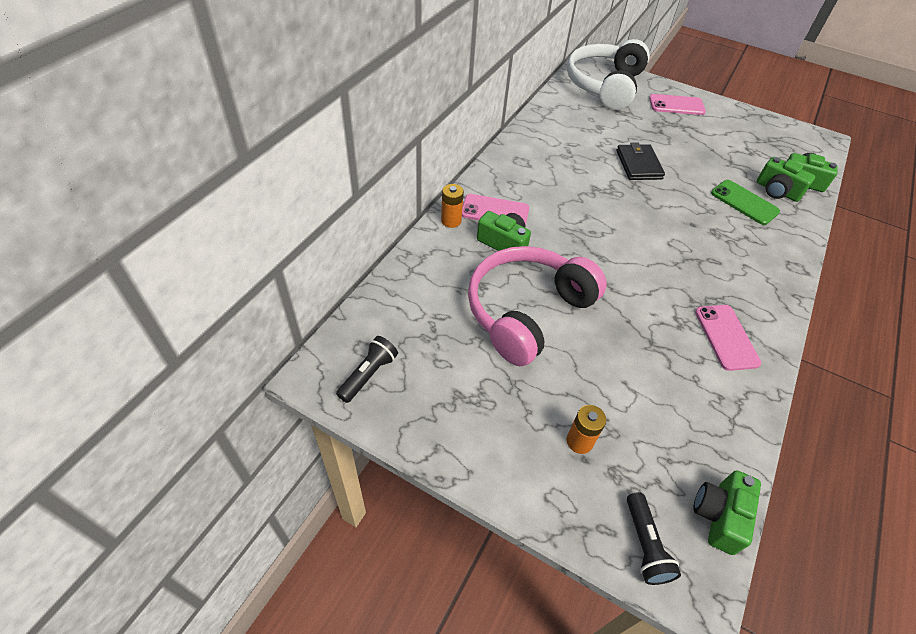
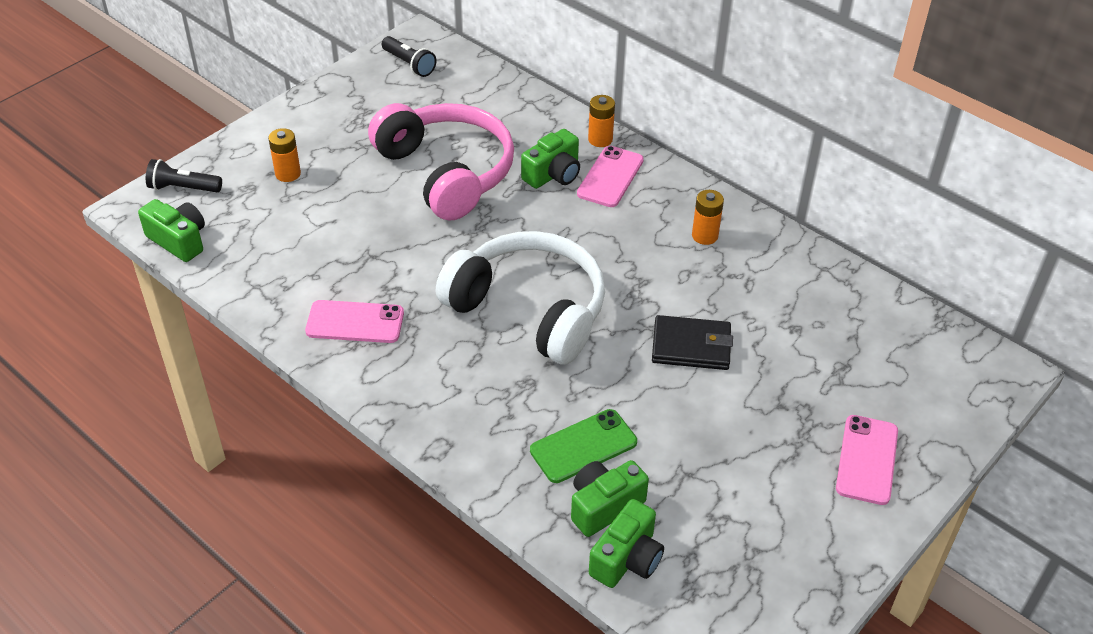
camera: 105 degrees right, 5 degrees down
(537, 163) = (704, 236): none -> orange battery
(604, 85) = (928, 372): white headphones -> white headphones (529, 309)

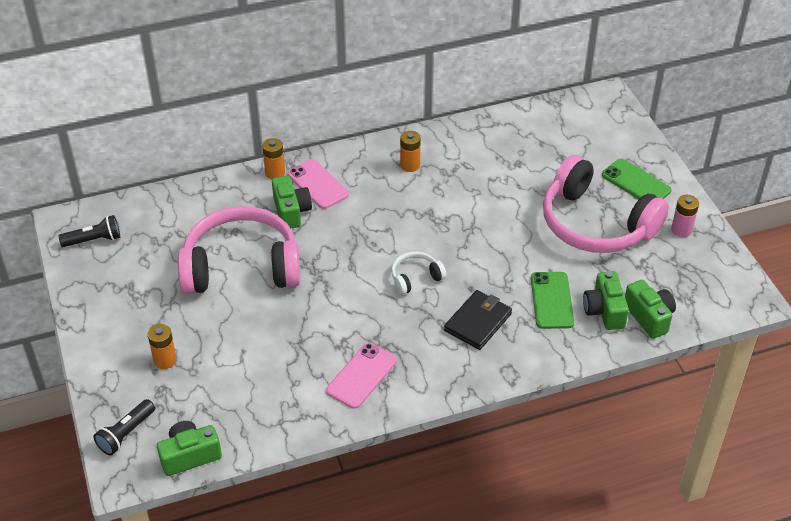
camera: 60 degrees left, 0 degrees up
(529, 309) = (415, 277): white headphones -> white headphones, size x0.43
(691, 346) = (502, 215): black wallet -> black wallet (478, 322)
(752, 443) = (595, 224): none -> pink headphones
(819, 542) = (681, 230): none -> pink battery
(867, 460) = (636, 183): pink phone -> green phone

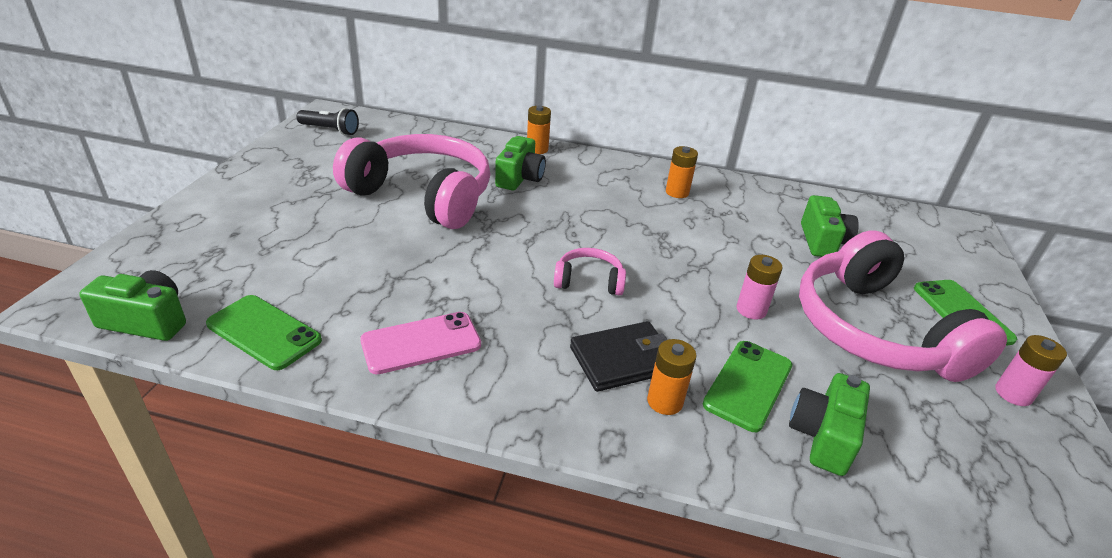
camera: 30 degrees right, 10 degrees down
(126, 434) = (129, 269): black flashlight -> none
(165, 360) = (255, 230): orange battery -> orange battery (665, 401)
(266, 421) = (264, 332): none -> green phone
(318, 184) = (568, 171): pink phone -> none
(415, 277) = (589, 281): white headphones -> pink headphones
(522, 246) = (751, 310): none -> pink battery
(649, 317) = (897, 483): green camera -> green camera (822, 241)

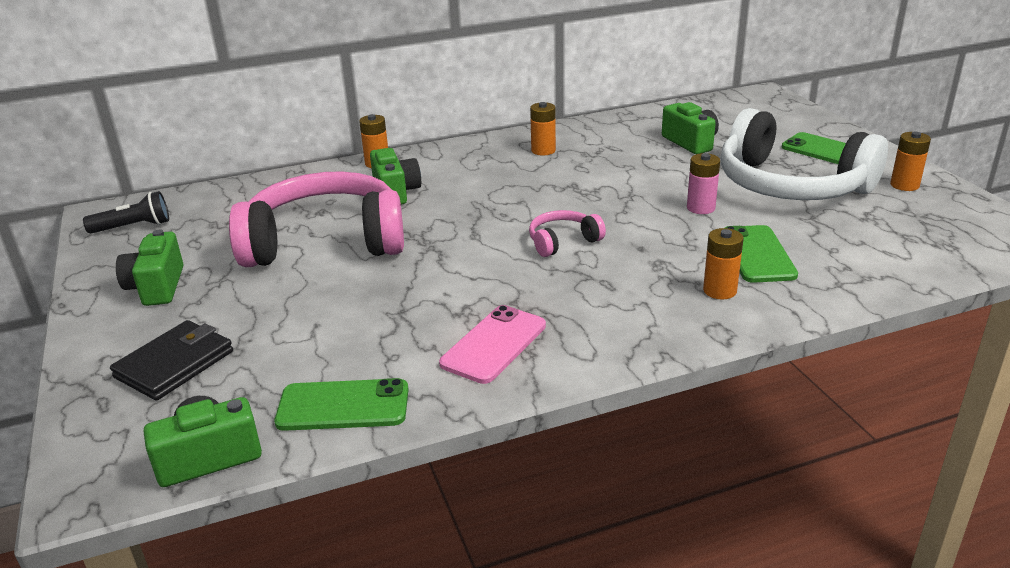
camera: 30 degrees left, 5 degrees down
(623, 360) = (658, 280): black wallet -> black wallet (175, 364)
(823, 436) = (835, 261): green camera -> green camera (157, 287)
(874, 330) = (790, 185): pink headphones -> white headphones
(1013, 394) = (904, 185): pink battery -> orange battery

